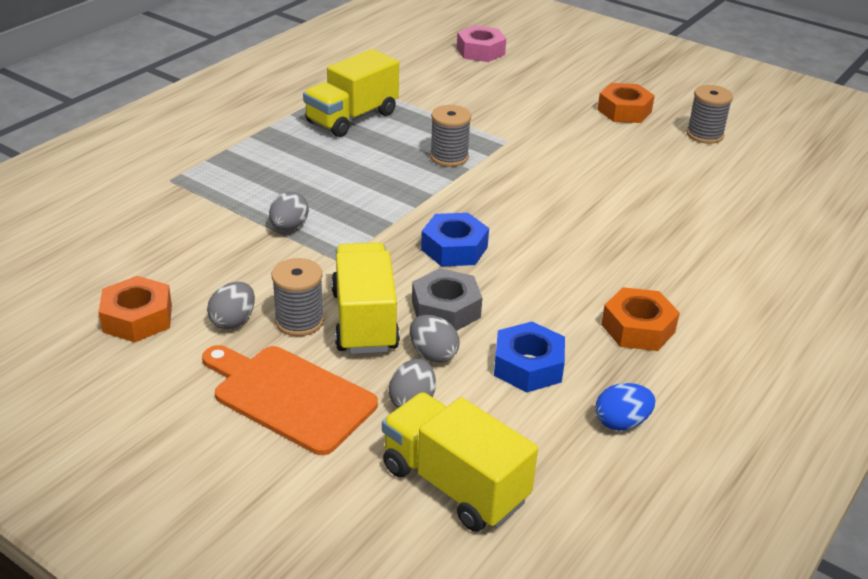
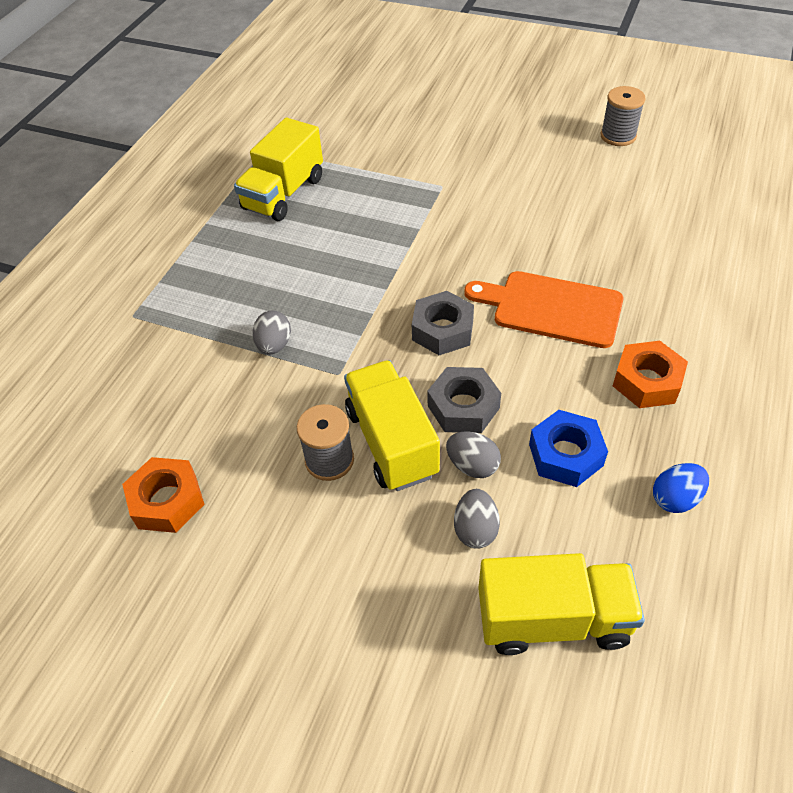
camera: 10 degrees left, 15 degrees up
(233, 321) = (264, 478): grey egg -> none
(290, 396) = (356, 557): orange cutting board -> orange cutting board (552, 308)
(449, 157) = (395, 219): grey spool -> none
(454, 248) = (443, 330): blue nut -> grey nut
(454, 484) = (553, 619): yellow truck -> yellow truck turned 150 degrees clockwise
(480, 51) = (375, 83): pink nut -> none
(624, 111) = (535, 124): orange nut -> none

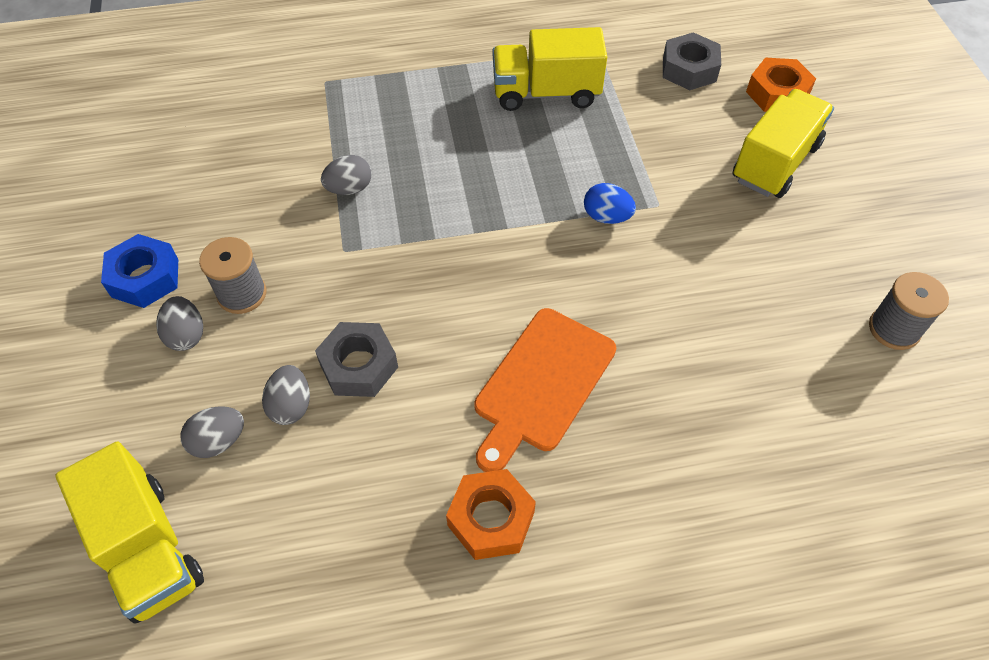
camera: 55 degrees right, 5 degrees up
(167, 501) = (149, 210): orange nut -> orange nut (777, 93)
(344, 517) = (186, 335): none -> grey egg
(391, 442) = (286, 329): yellow truck -> yellow truck (775, 162)
(443, 330) = (448, 303): grey nut -> grey nut (689, 69)
(552, 308) = (542, 383): orange cutting board -> orange cutting board turned 135 degrees counterclockwise
(565, 455) = (345, 480): blue nut -> blue nut (145, 278)
(675, 498) = (340, 608): blue egg -> blue egg (606, 217)

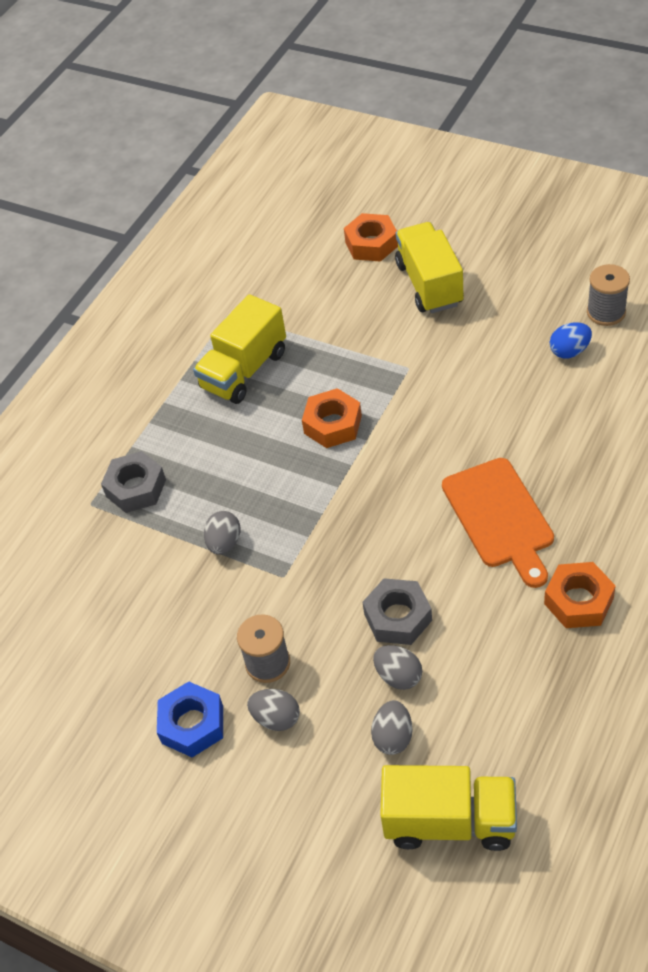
camera: 45 degrees left, 5 degrees down
(541, 187) = (332, 424): none -> orange nut
(606, 217) = (393, 402): blue egg -> blue egg (569, 351)
(689, 69) = (302, 276): grey nut -> grey nut (136, 488)

